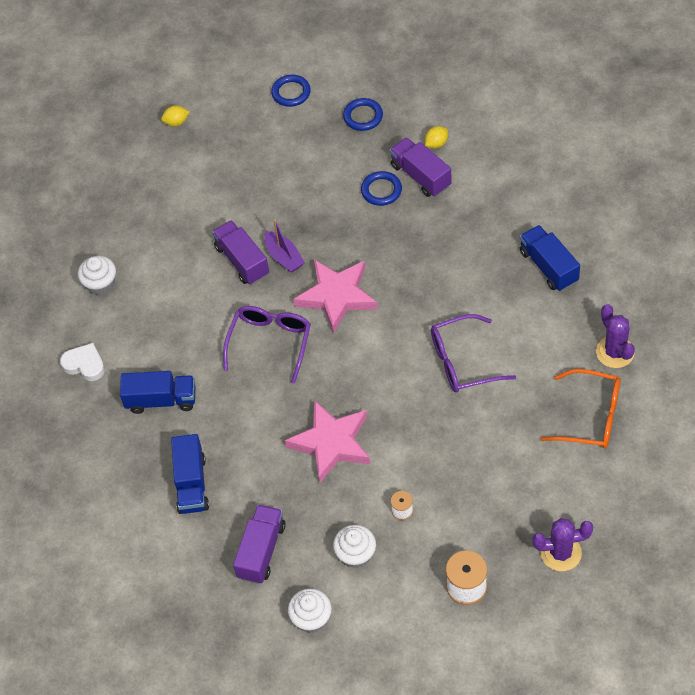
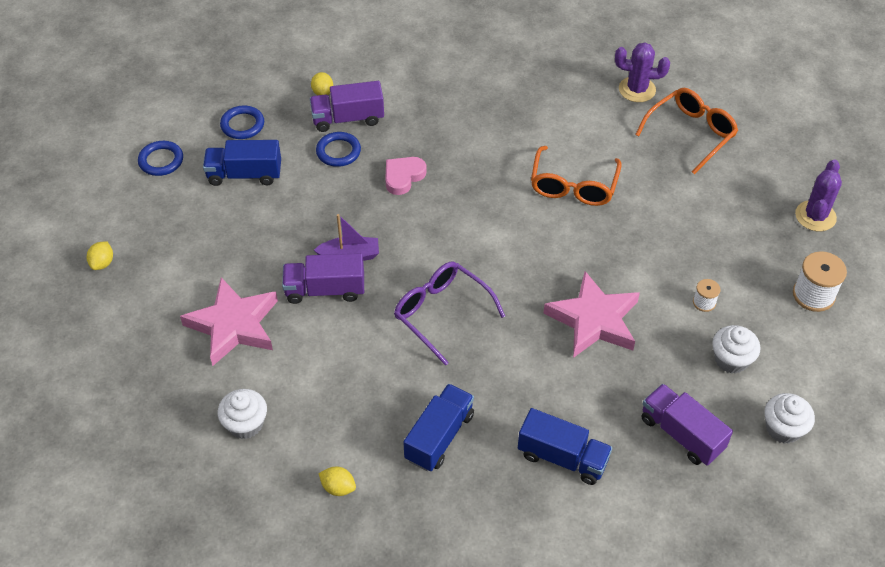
camera: 65 degrees left, 5 degrees down
(84, 364) = (338, 487): white heart -> yellow lemon
(337, 296) = (430, 238): pink star -> pink star (234, 325)
(386, 245) = (403, 177): none -> pink heart
(463, 361) = (573, 185): purple glasses -> orange glasses
(548, 266) = (518, 87): blue truck -> blue truck (244, 175)

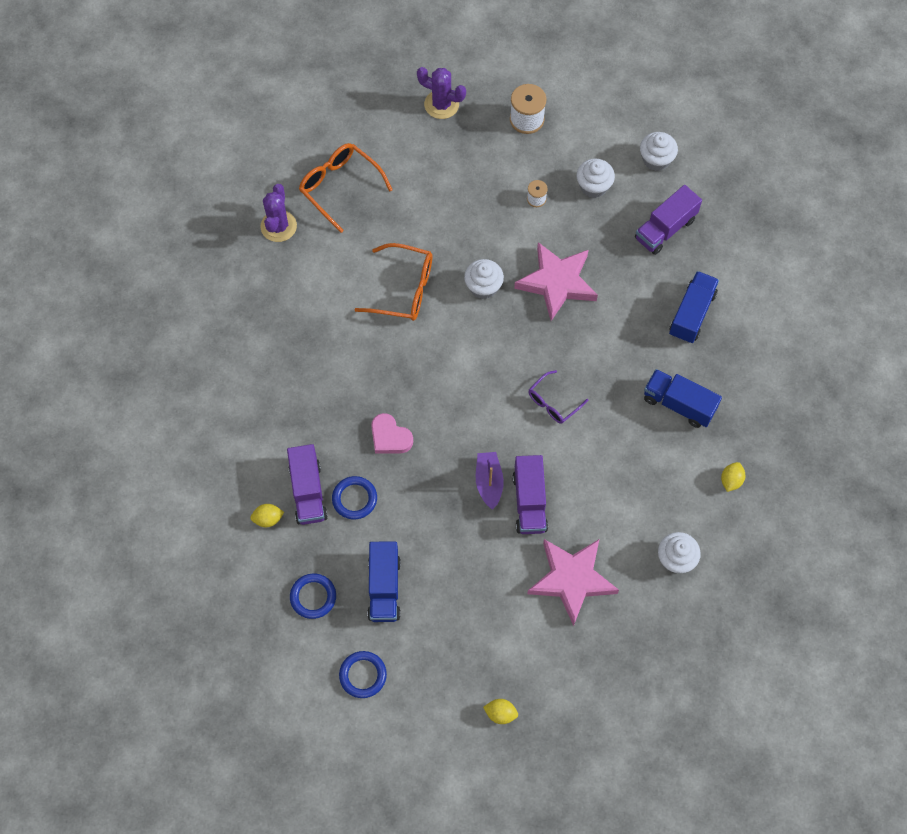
camera: 90 degrees left, 15 degrees up
(442, 313) = (553, 402): purple glasses -> purple glasses, size x0.62
(582, 252) = (483, 287): none -> white cupcake

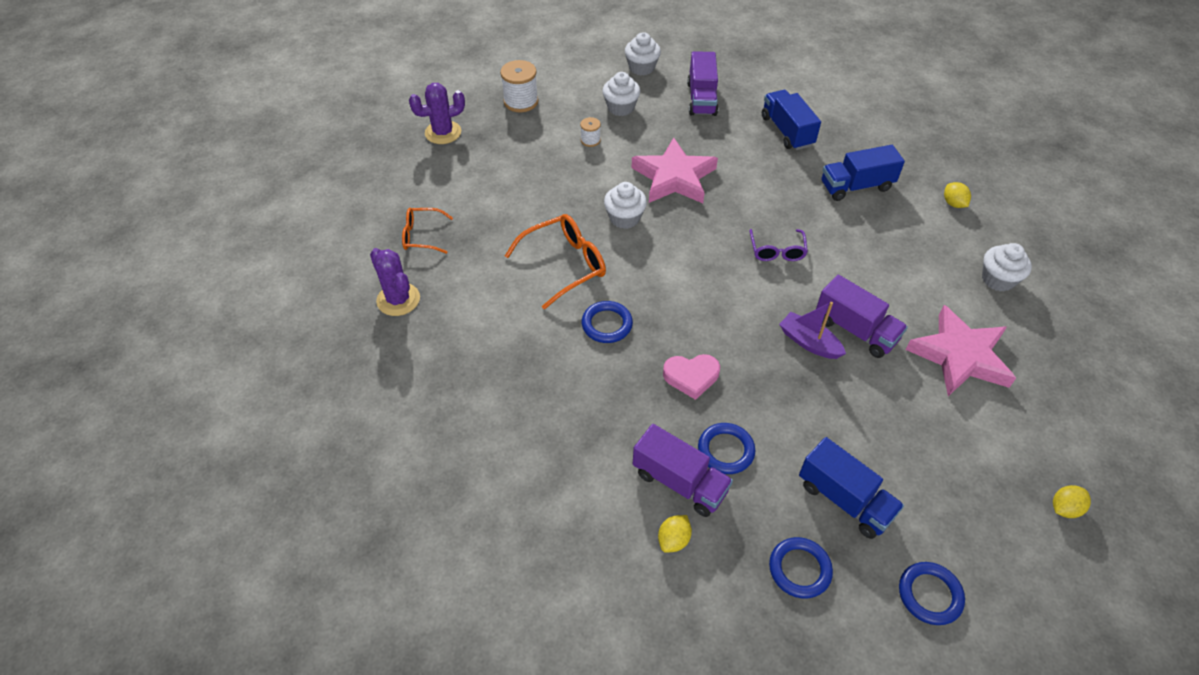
camera: 45 degrees left, 15 degrees down
(340, 187) = (422, 236): orange glasses -> orange glasses, size x0.62
(381, 356) = (607, 324): none -> blue ring

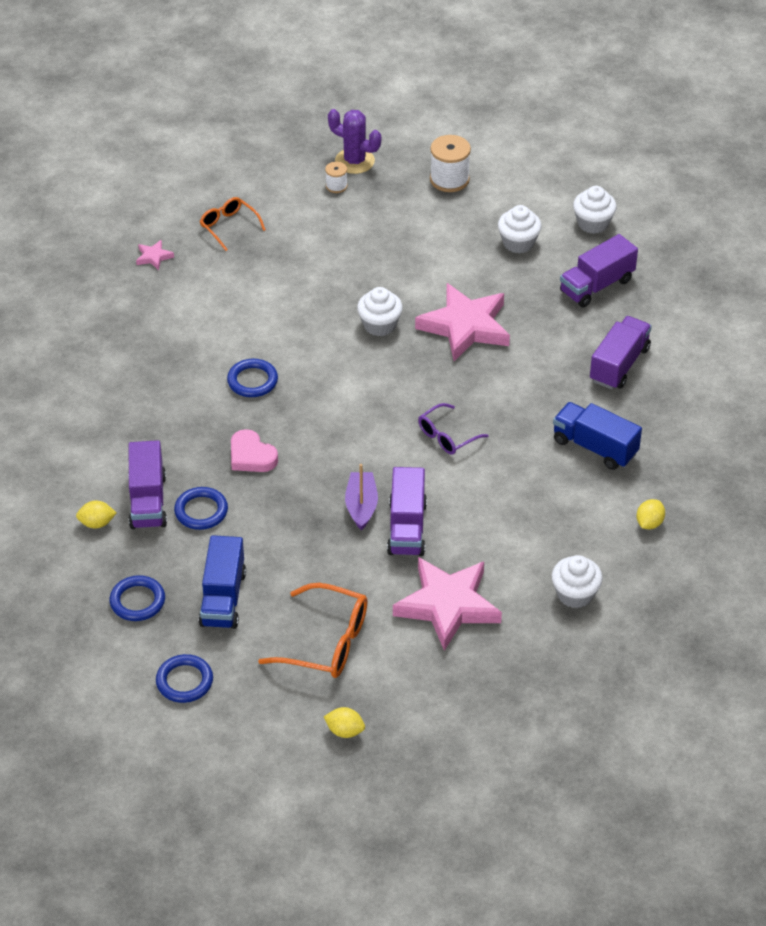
camera: 50 degrees right, 5 degrees down
(398, 299) = (154, 257): purple cactus -> pink star
(564, 265) = (287, 322): orange glasses -> orange glasses (326, 642)
(590, 140) = (451, 250): white spool -> white spool (336, 186)
(787, 131) = (619, 365): blue truck -> purple truck

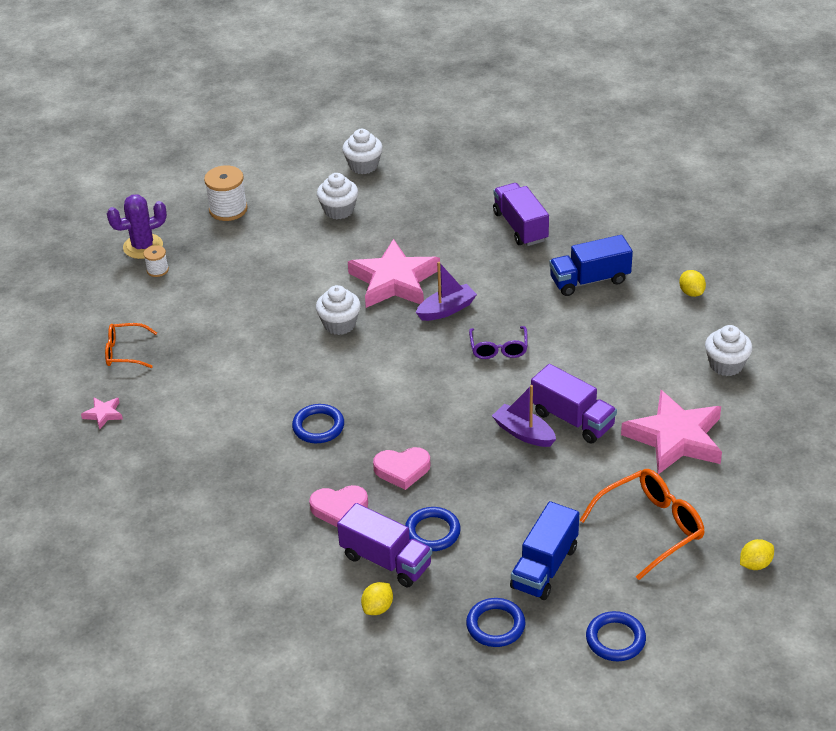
camera: 50 degrees left, 5 degrees down
(177, 444) = (339, 508): none -> pink heart
(223, 598) = (544, 567): blue truck -> blue truck turned 75 degrees clockwise
(462, 378) = (446, 309): none -> purple boat
(596, 286) = (429, 196): purple truck -> none

